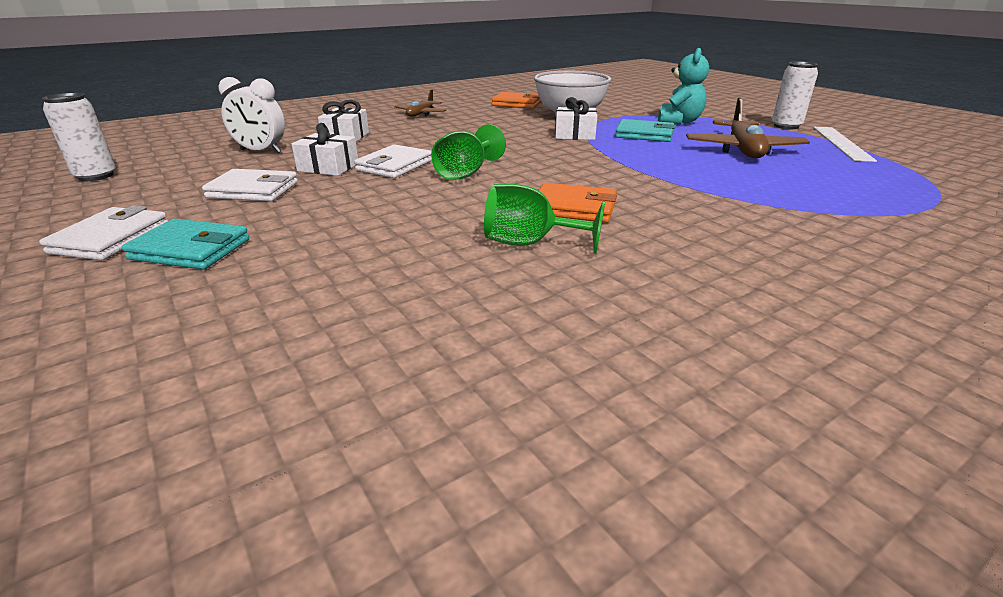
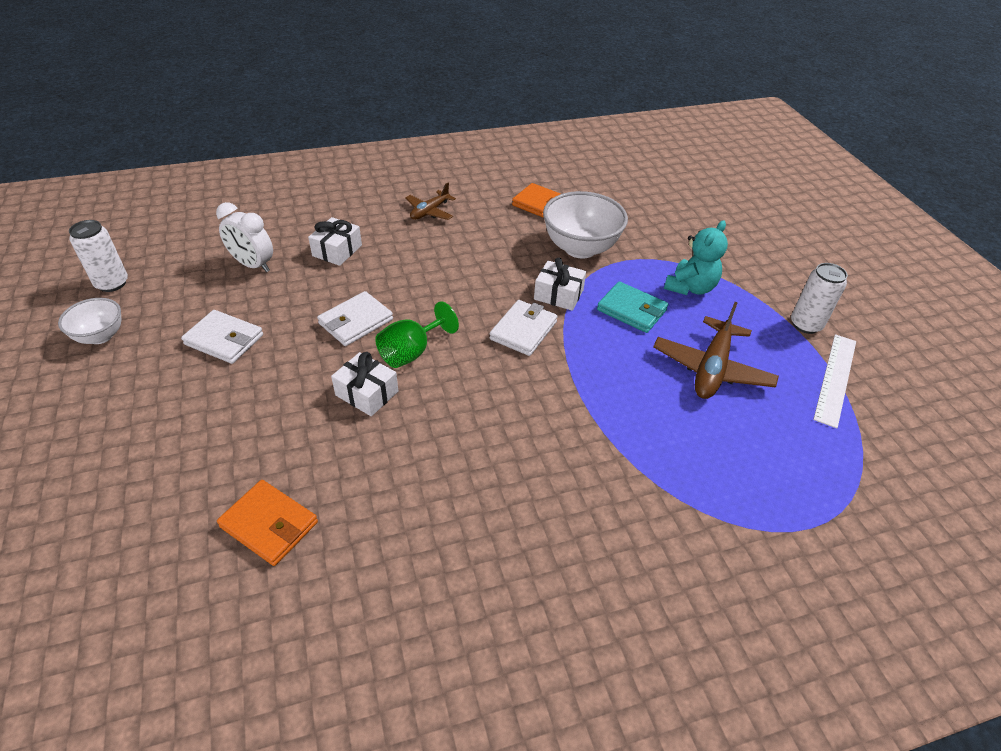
camera: 15 degrees right, 15 degrees up
(92, 205) = (100, 336): none -> white bowl
(111, 238) = (103, 393): white wallet -> white wallet (523, 330)
(190, 249) = (153, 425): turquoise wallet -> none
(328, 167) = (298, 311): white gift -> white gift (367, 393)
(529, 243) = (402, 487): green goblet -> none
(574, 208) = (472, 439): orange wallet -> orange wallet (269, 524)

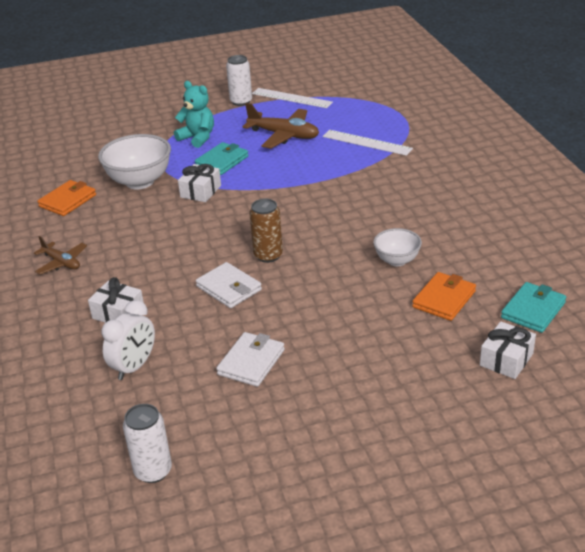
camera: 85 degrees left, 10 degrees down
(100, 336) = (244, 451): white bowl -> white bowl (397, 260)
(203, 640) = (533, 310): none -> turquoise wallet
(367, 393) = (315, 272): white gift -> white gift (506, 359)
(411, 352) = (268, 255): green goblet -> brown can
(523, 330) = (243, 206): white wallet -> none
(706, 466) = (367, 142): none -> white ruler

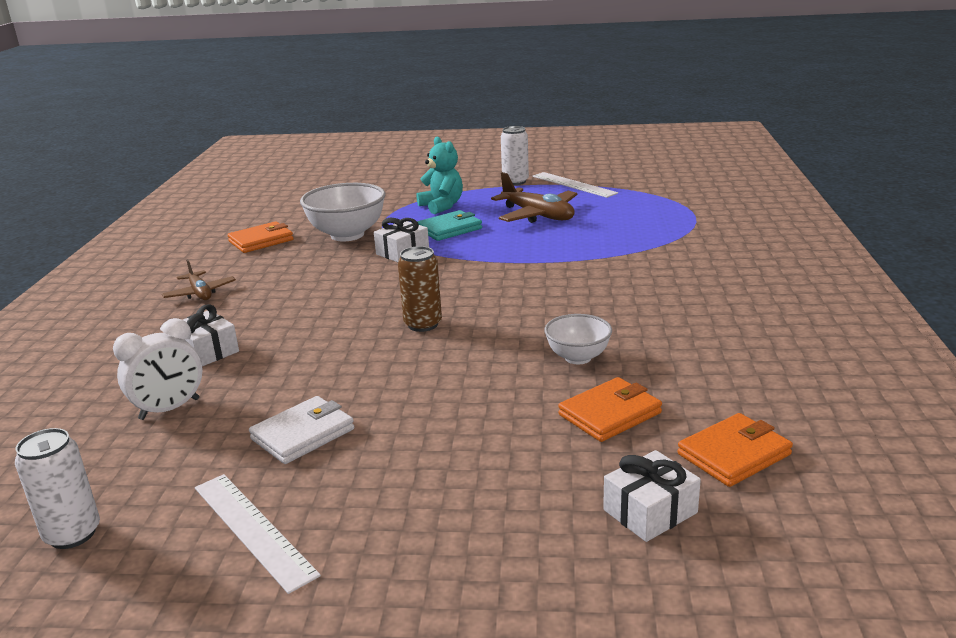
camera: 20 degrees right, 10 degrees down
(229, 288) = (349, 349): white wallet -> none
(367, 142) = (630, 233): white ruler -> white ruler (253, 529)
(533, 310) = (734, 454): turquoise wallet -> orange wallet

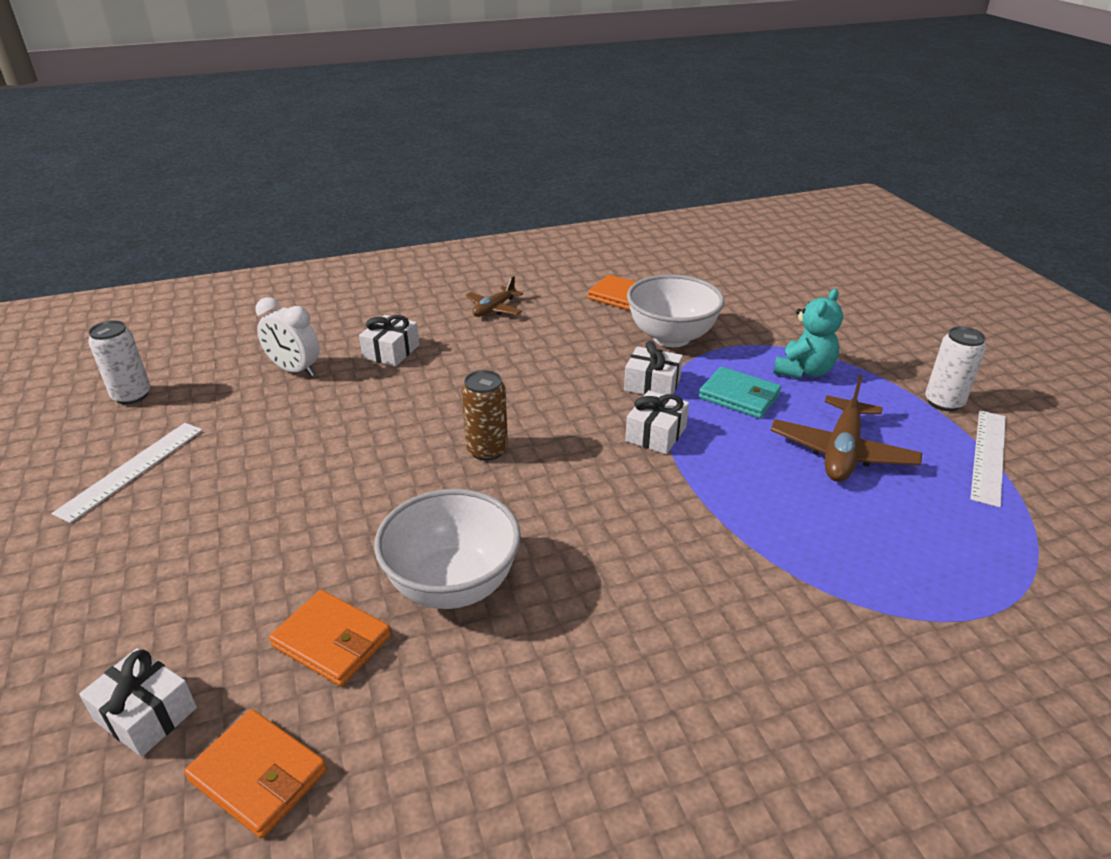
camera: 65 degrees right, 10 degrees up
(303, 434) = (266, 447): white wallet -> none
(465, 262) = (656, 434): none -> white gift
(578, 357) = (453, 585): white bowl -> white bowl, size x1.74

